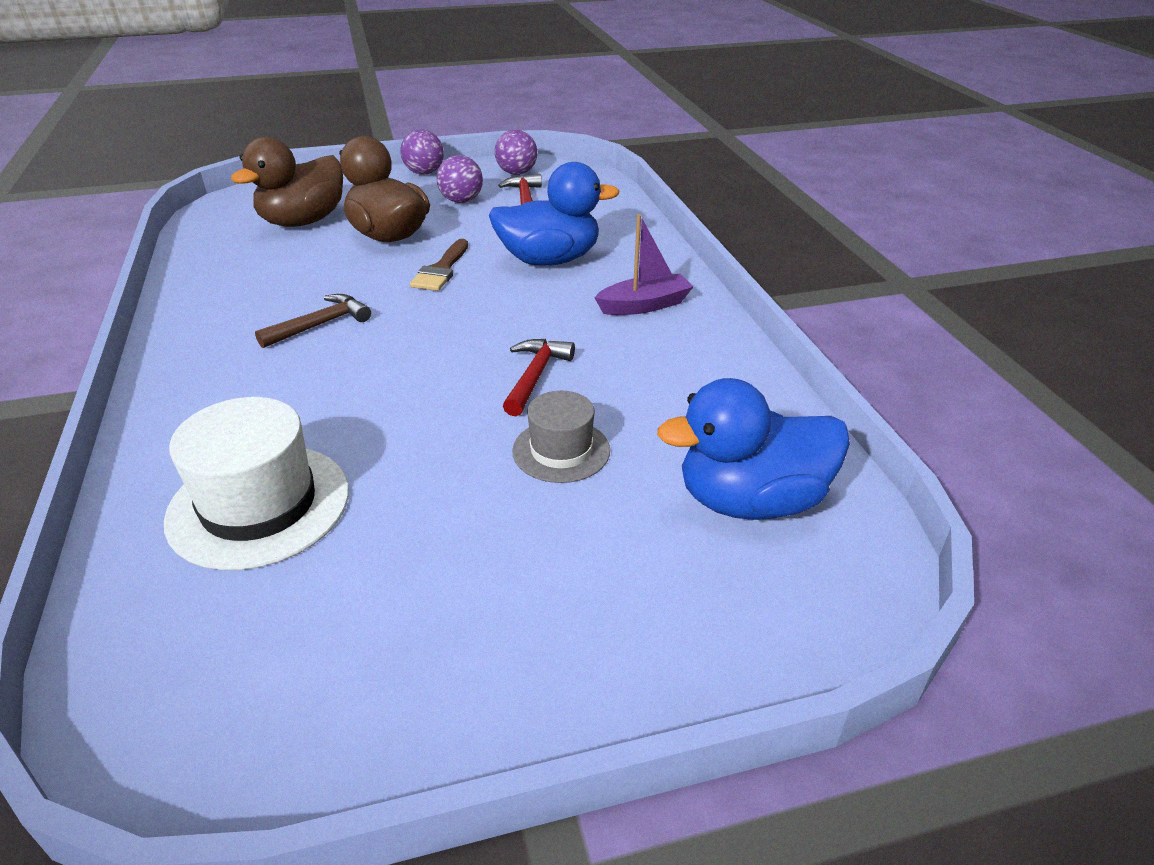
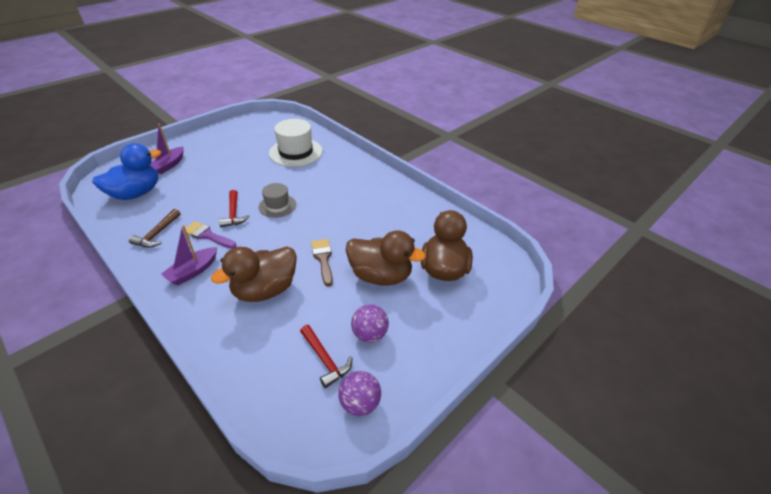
camera: 150 degrees right, 5 degrees up
(321, 324) = (347, 208): brown hammer -> brown hammer (157, 234)
(424, 173) = (436, 365): purple ball -> none
(549, 260) = (265, 290): blue duck -> brown duck
(561, 450) = (209, 190): grey hat -> grey hat (277, 206)
(603, 351) = (207, 235): none -> purple brush
(649, 586) = (169, 165): none -> purple boat

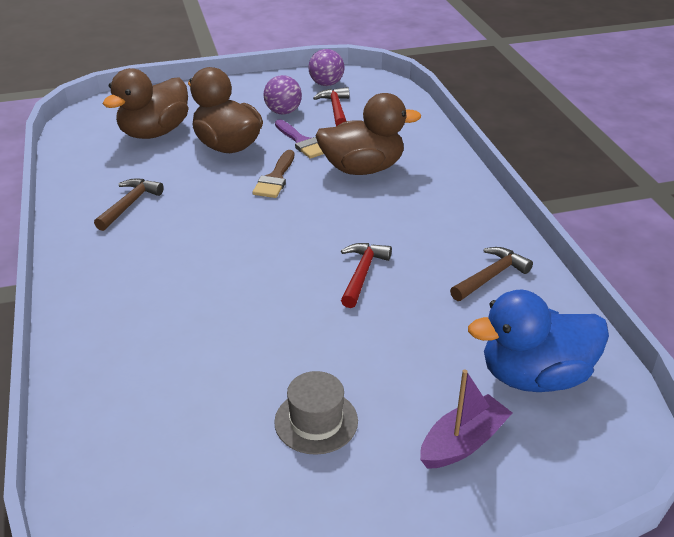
camera: 150 degrees left, 5 degrees down
(193, 271) = (443, 210): purple boat -> none
(207, 235) = (413, 251): purple brush -> purple brush (302, 142)
(277, 206) = (286, 265): grey hat -> grey hat (316, 421)
(296, 152) = (166, 381): white hat -> none
(392, 211) = (129, 204): none -> brown hammer

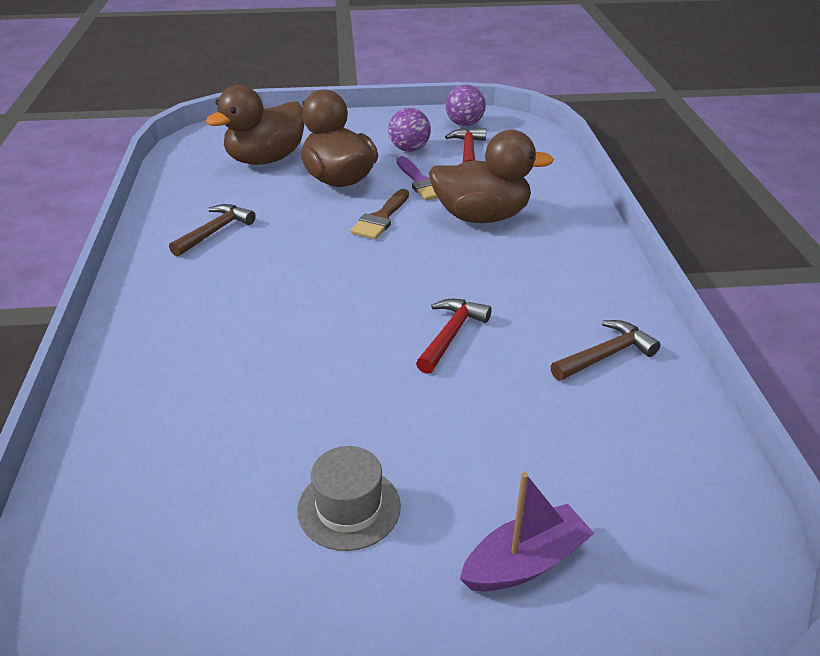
camera: 10 degrees right, 0 degrees up
(534, 376) = (636, 487): blue duck -> none

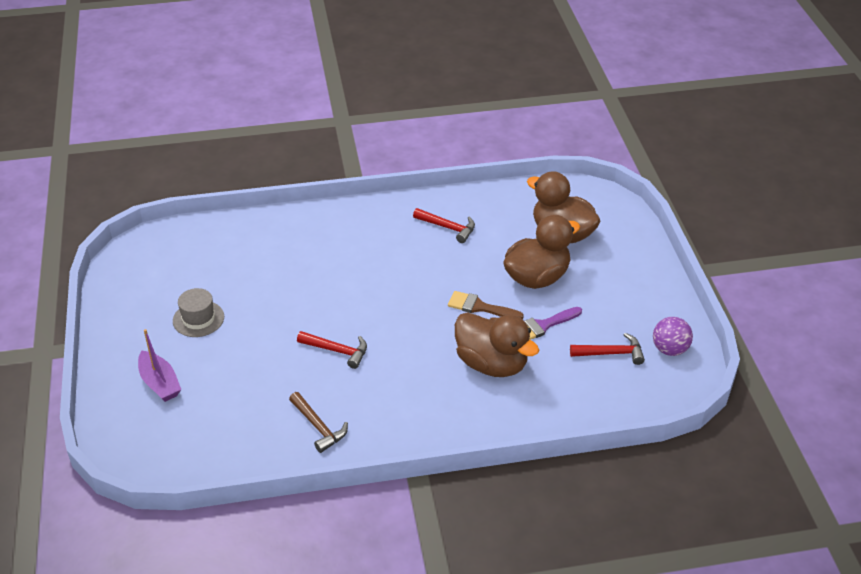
camera: 85 degrees right, 5 degrees up
(215, 231) = (448, 228): brown hammer -> red hammer
(409, 149) = (603, 315): purple ball -> none
(481, 217) = (492, 364): brown duck -> brown duck turned 45 degrees counterclockwise

